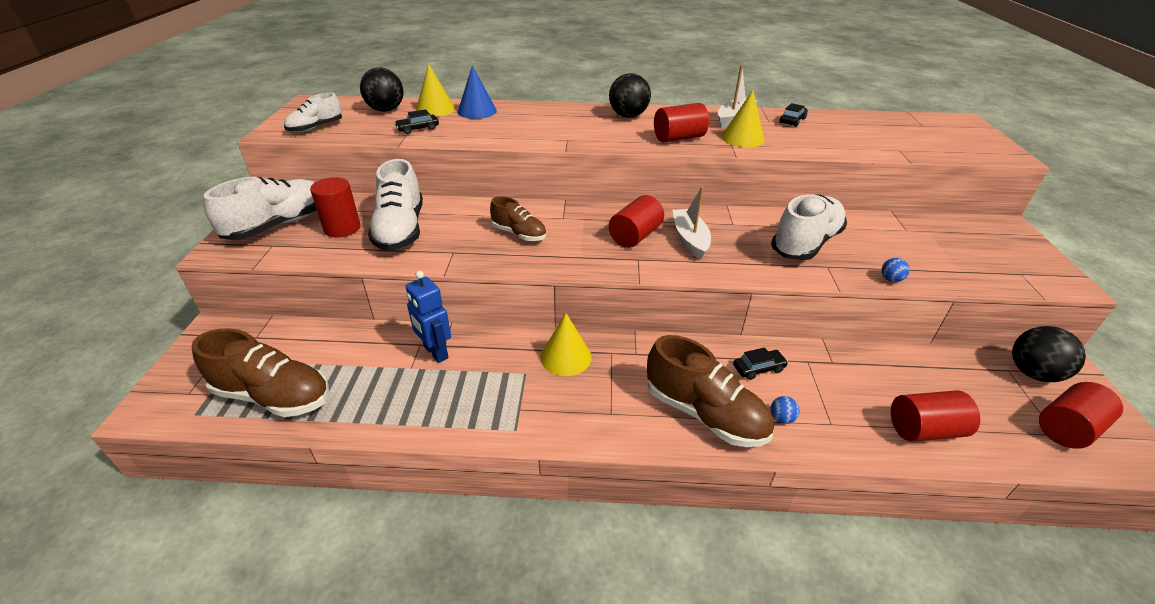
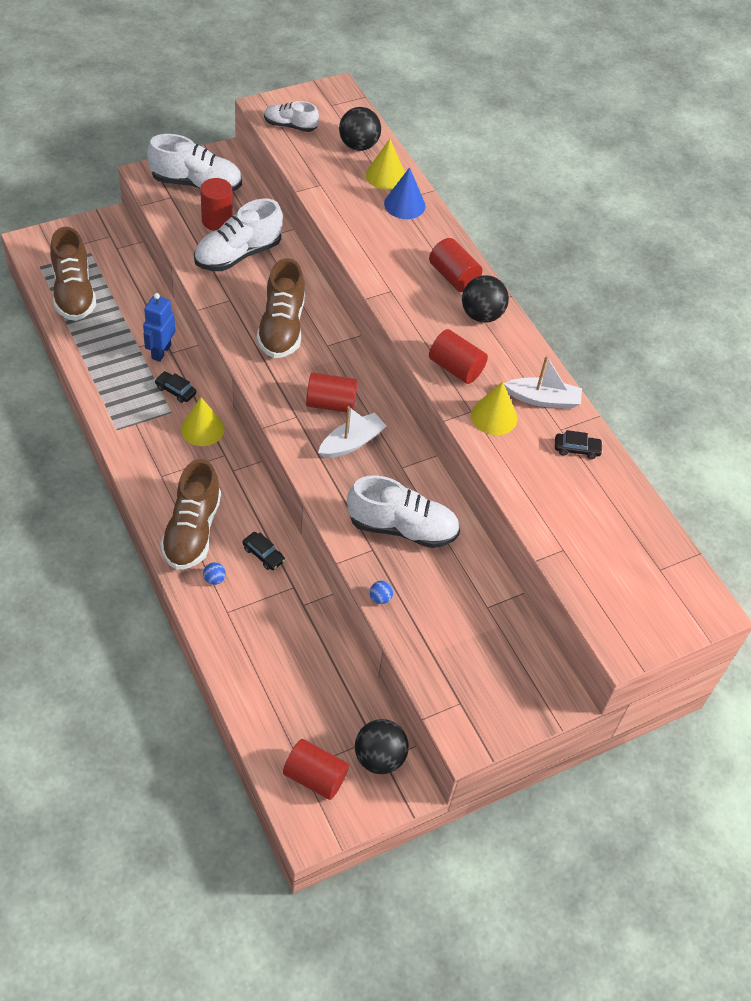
camera: 55 degrees right, 15 degrees up
(418, 129) = (336, 186): black car -> black car (175, 390)
(519, 234) = (281, 327): brown shoe -> brown shoe, size x1.69
(924, 430) = (255, 674): red cylinder -> red cylinder (453, 276)

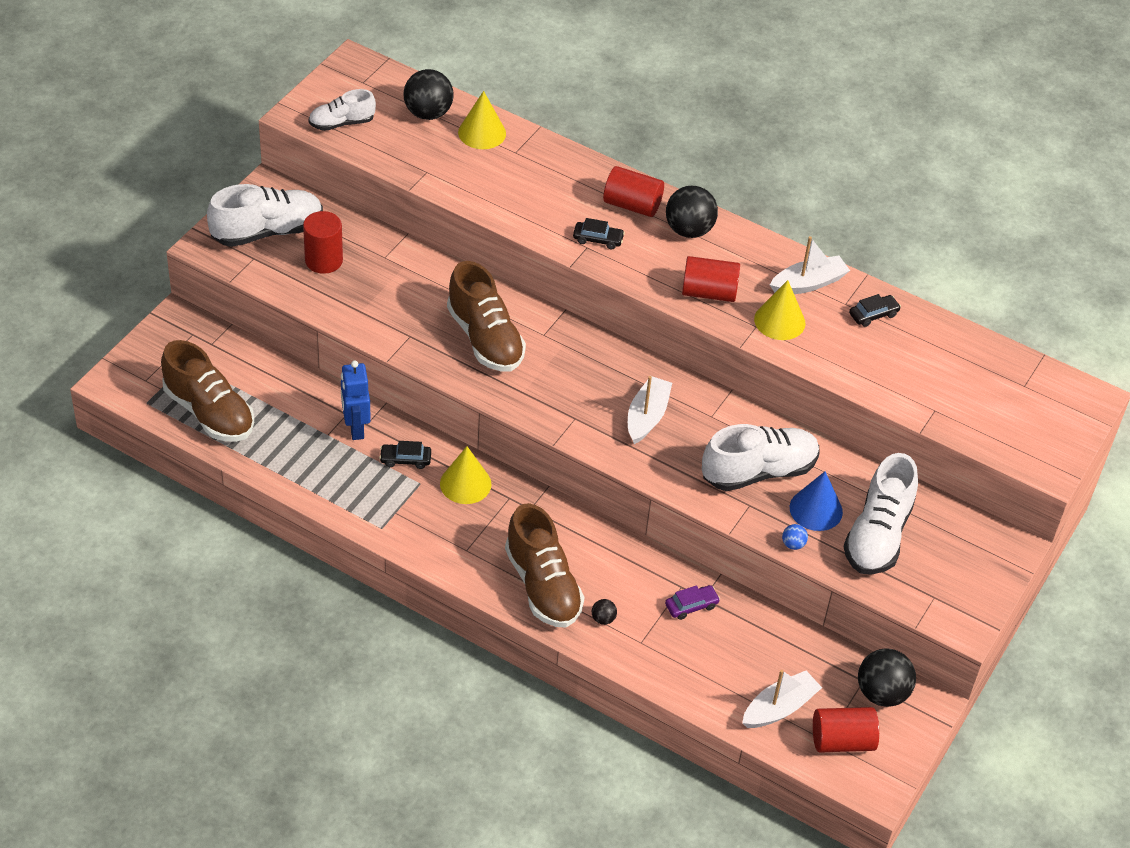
camera: 30 degrees left, 5 degrees down
(214, 579) = (603, 619): blue ball -> black ball
(238, 254) = (376, 285): white shoe -> white shoe (877, 535)
(263, 554) = (628, 572): black car -> black car (598, 239)
(288, 606) = (691, 606): none -> purple car
(288, 722) = (779, 708): none -> white boat
(331, 403) = (596, 389): red cylinder -> none
(404, 204) = (525, 154): blue cone -> blue cone (816, 509)

